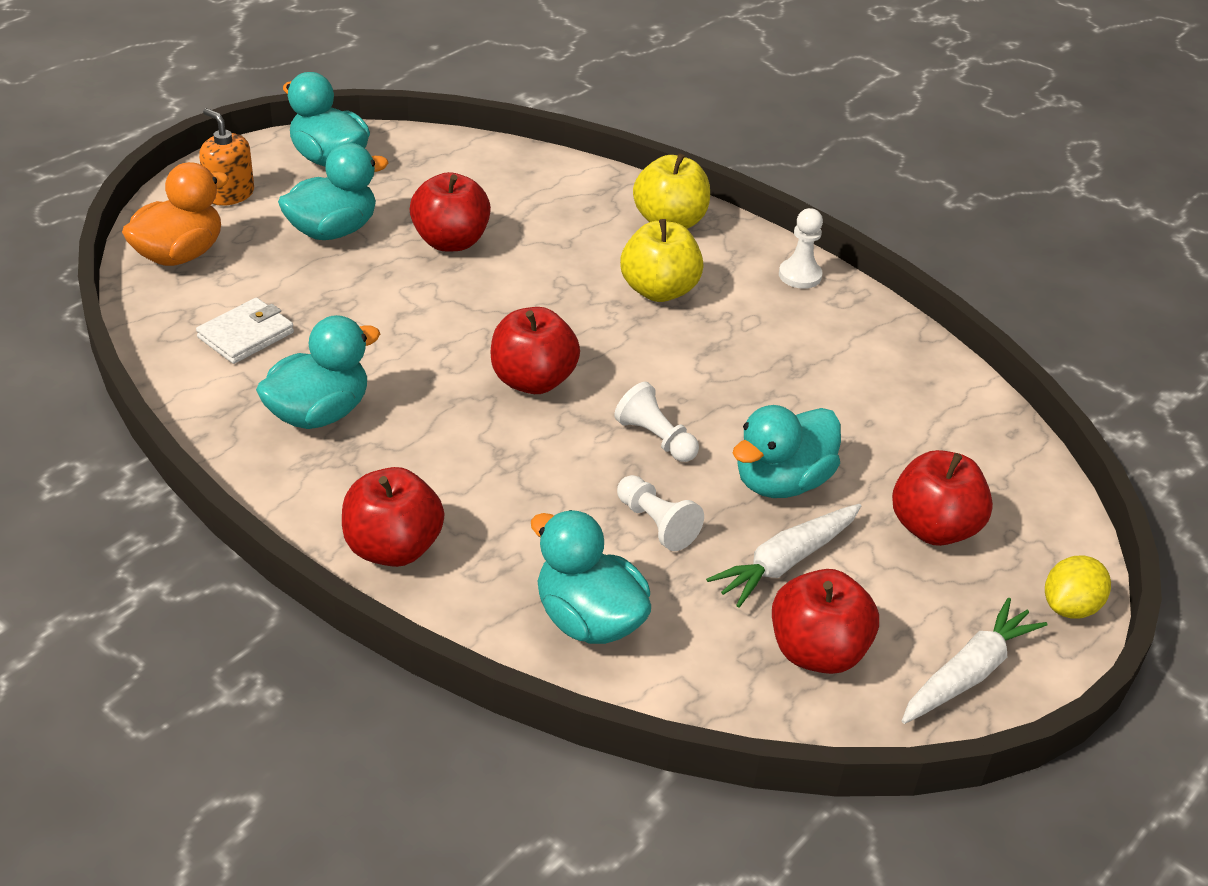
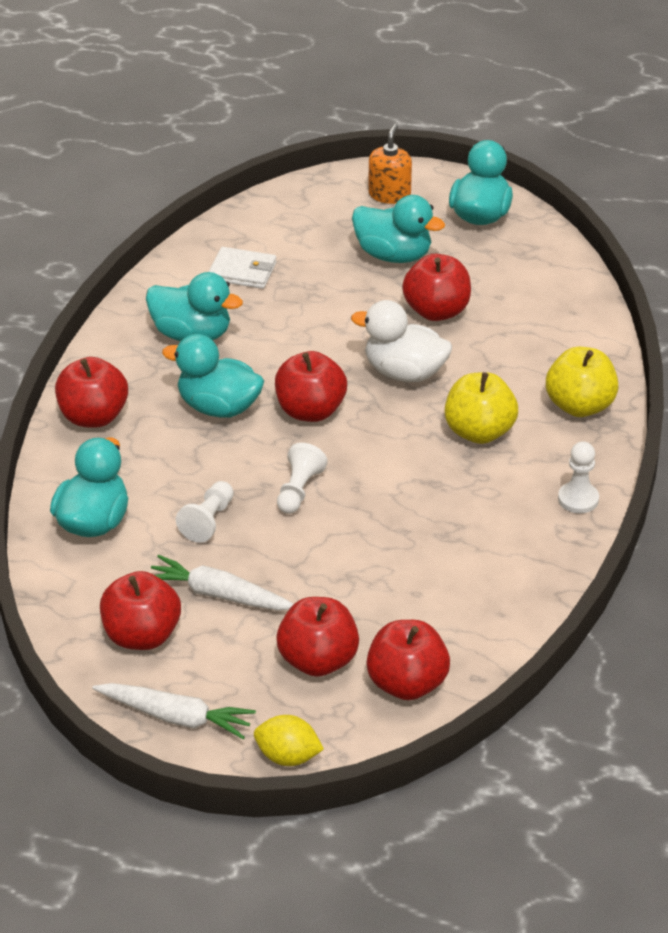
camera: 65 degrees right, 0 degrees up
(180, 255) = (300, 207): orange duck -> none
(527, 298) = (404, 372): none -> white duck
(781, 482) = (304, 567): turquoise duck -> turquoise duck (218, 407)
(999, 480) = (407, 684): none -> red apple

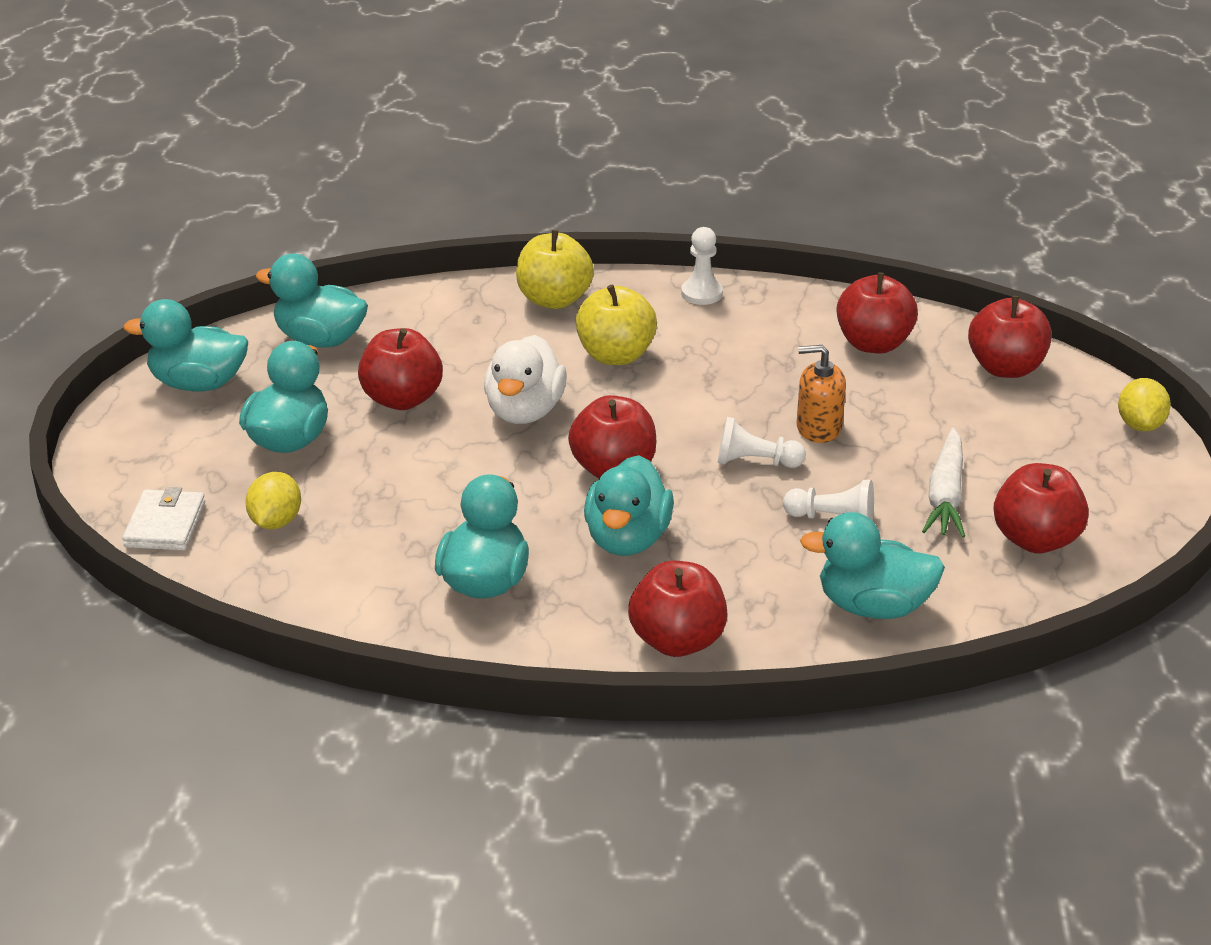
camera: 100 degrees left, 5 degrees down
(176, 717) = (1134, 499): white carrot -> none
(242, 271) = (337, 557): white wallet -> white wallet (165, 525)
(292, 246) = (275, 521): none -> yellow lemon
(318, 661) = (1005, 421): red apple -> red apple (873, 344)
(389, 194) = (150, 455): orange soap dispenser -> orange soap dispenser (818, 428)
(534, 274) = (320, 339): none -> turquoise duck

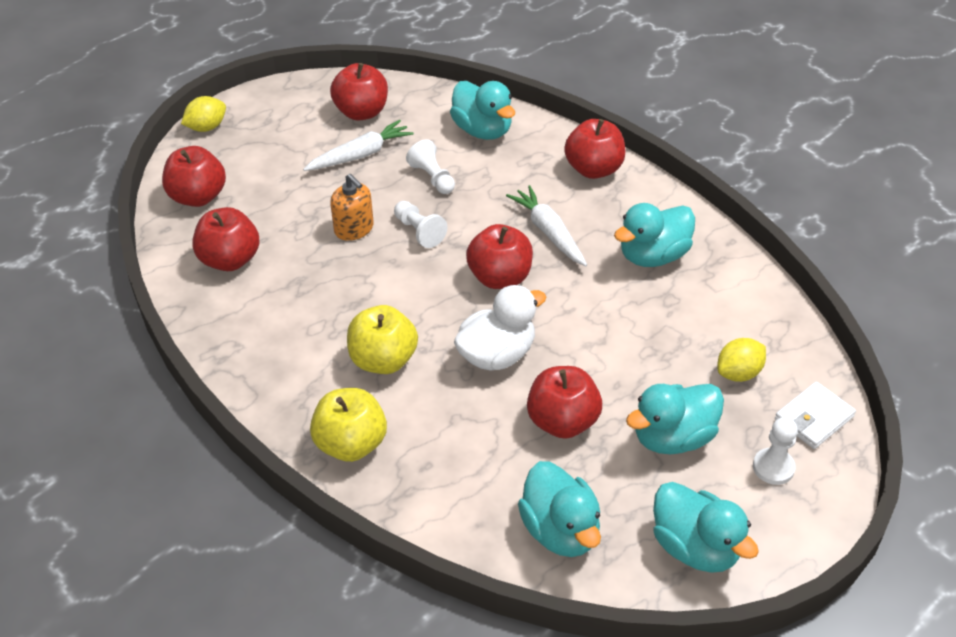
camera: 135 degrees left, 10 degrees up
(627, 539) = (549, 232): turquoise duck -> white carrot
(701, 293) = (253, 374): white pawn -> white pawn (773, 467)

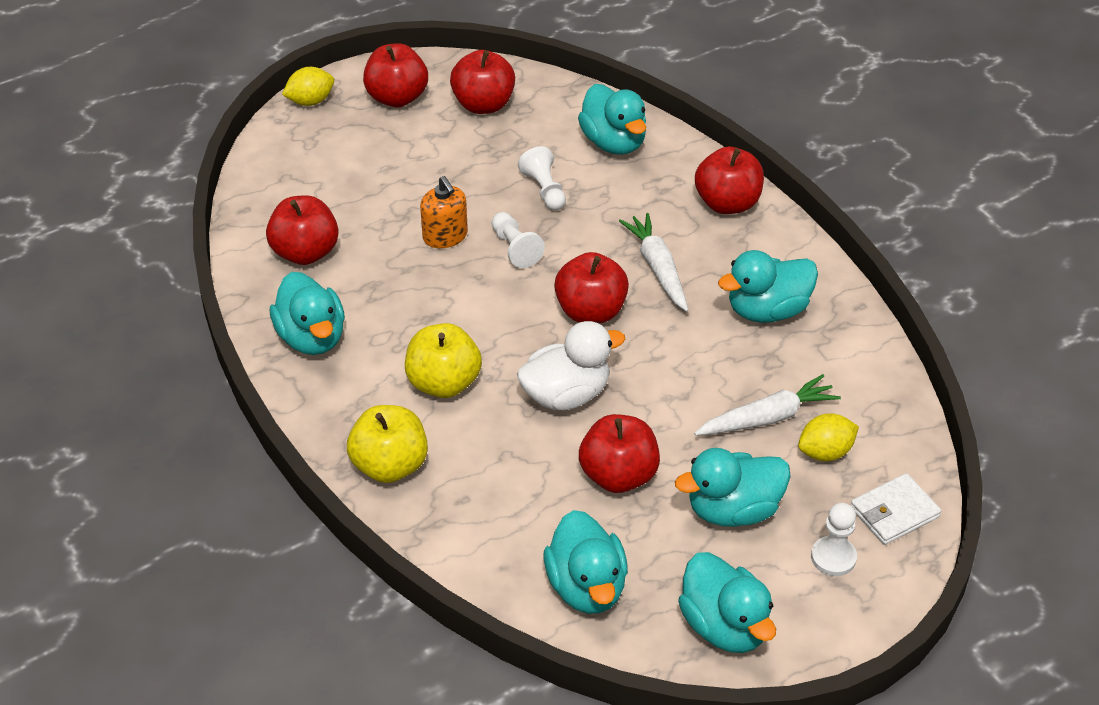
camera: 10 degrees right, 0 degrees up
(198, 197) = (285, 178): red apple -> red apple (397, 98)
(252, 336) = (312, 338): none -> turquoise duck
(360, 155) = (471, 153): white carrot -> white carrot (767, 418)

